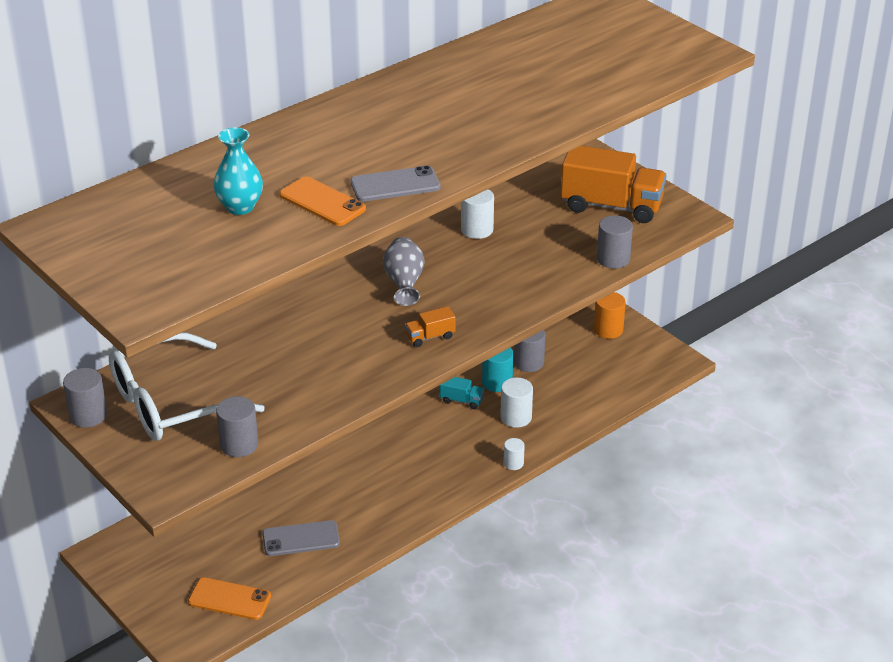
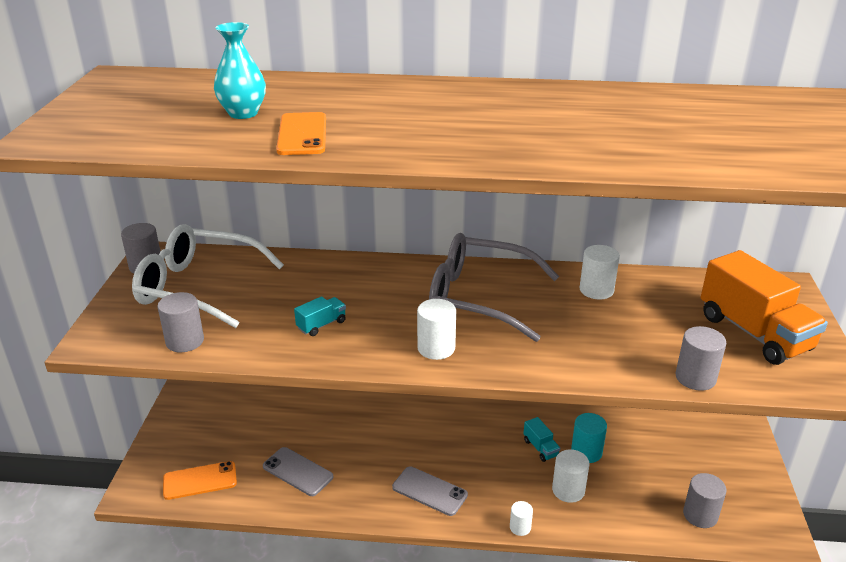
camera: 45 degrees right, 5 degrees down
(229, 599) = (200, 480): orange phone -> orange phone turned 75 degrees counterclockwise
(322, 370) = (321, 325): none -> turquoise truck
(395, 185) = (381, 147): grey phone -> grey phone (429, 491)
(404, 283) = (478, 298): grey vase -> grey glasses
(430, 337) = (436, 348): orange truck -> white cylinder
(529, 363) = (632, 453): grey cylinder -> grey cylinder (700, 515)
(608, 330) = (738, 469): orange cylinder -> none

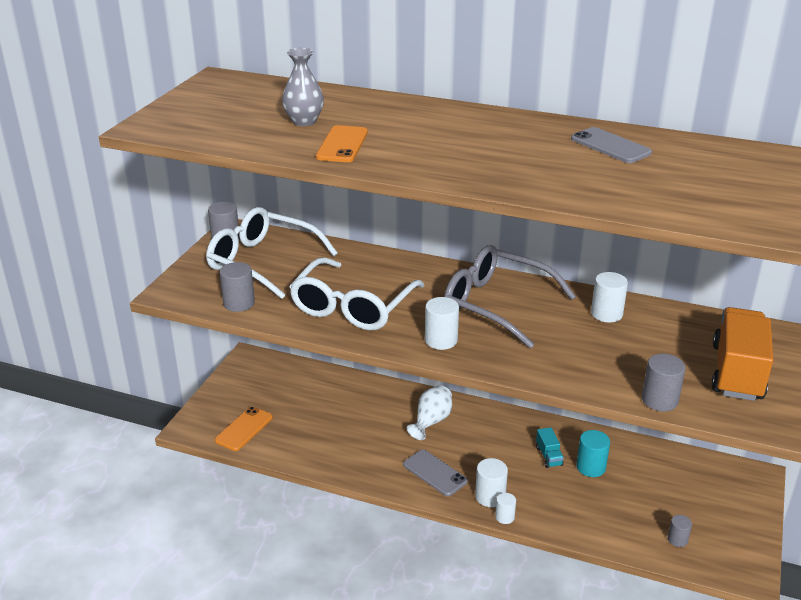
camera: 15 degrees right, 0 degrees up
(200, 480) = (244, 429): orange phone -> orange phone turned 60 degrees counterclockwise
(243, 113) = (304, 121): turquoise vase -> grey vase
(297, 472) = (326, 436): grey phone -> grey phone (610, 146)
(321, 325) = (352, 307): turquoise truck -> white glasses
(407, 432) = (431, 421): none -> white vase
(568, 490) = (560, 496): white cylinder -> white cylinder (490, 496)
(700, 515) = (677, 539): grey cylinder -> grey cylinder, size x0.62
(754, 333) = (737, 372): orange truck -> orange truck turned 150 degrees counterclockwise

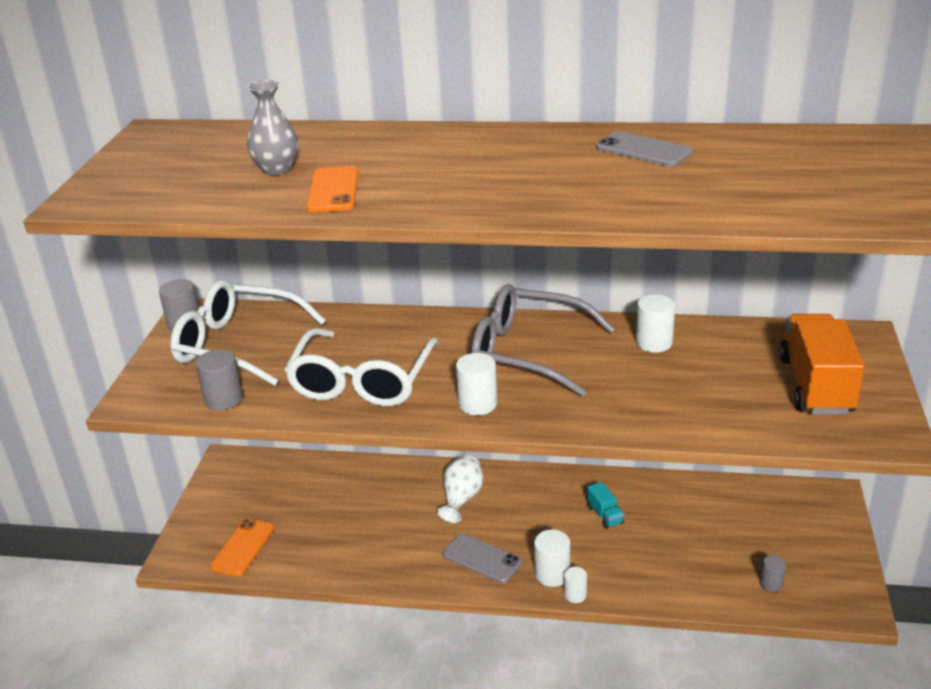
camera: 10 degrees left, 0 degrees up
(591, 467) = (654, 519): turquoise cylinder -> none
(659, 400) = (744, 432): grey cylinder -> none

